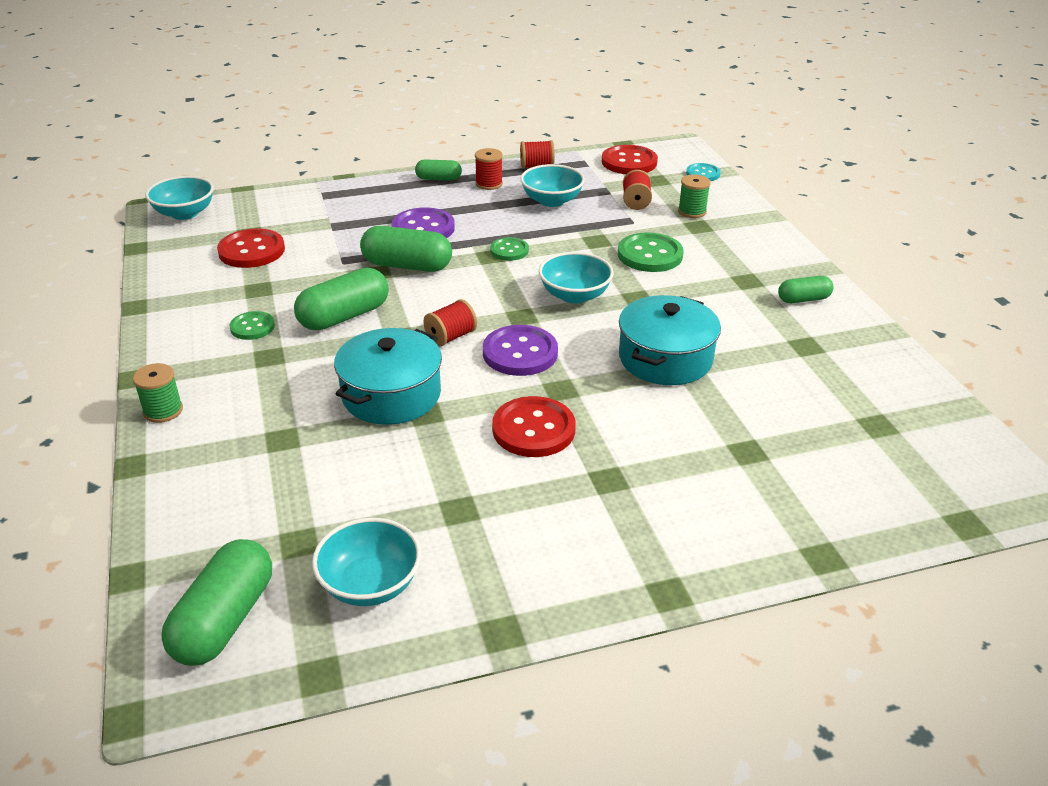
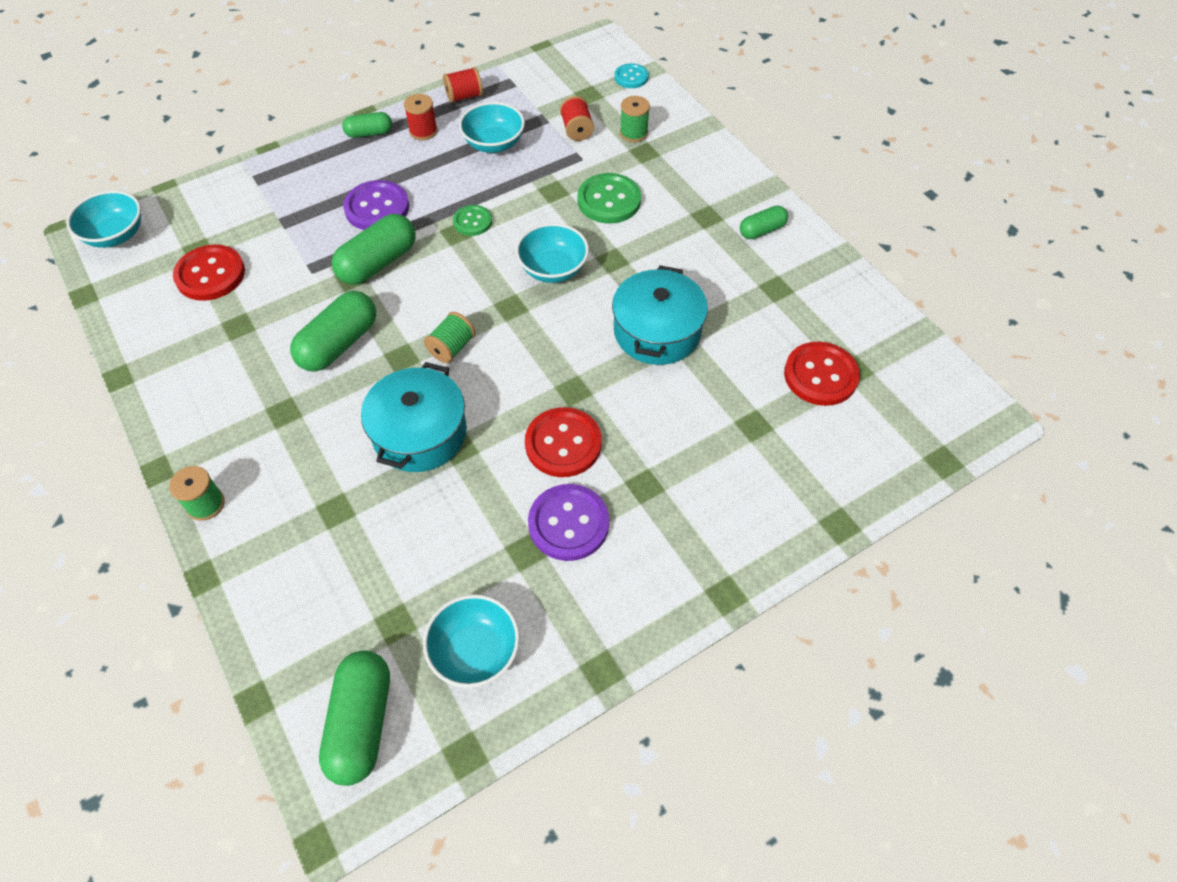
camera: 15 degrees left, 20 degrees up
(252, 327) = (252, 378): green button -> none
(407, 265) = (378, 263): green capsule -> green capsule turned 45 degrees counterclockwise
(451, 337) = (452, 348): red spool -> green spool
(520, 353) = (523, 354): purple button -> purple button (568, 523)
(629, 162) = (555, 73): red button -> red button (820, 375)

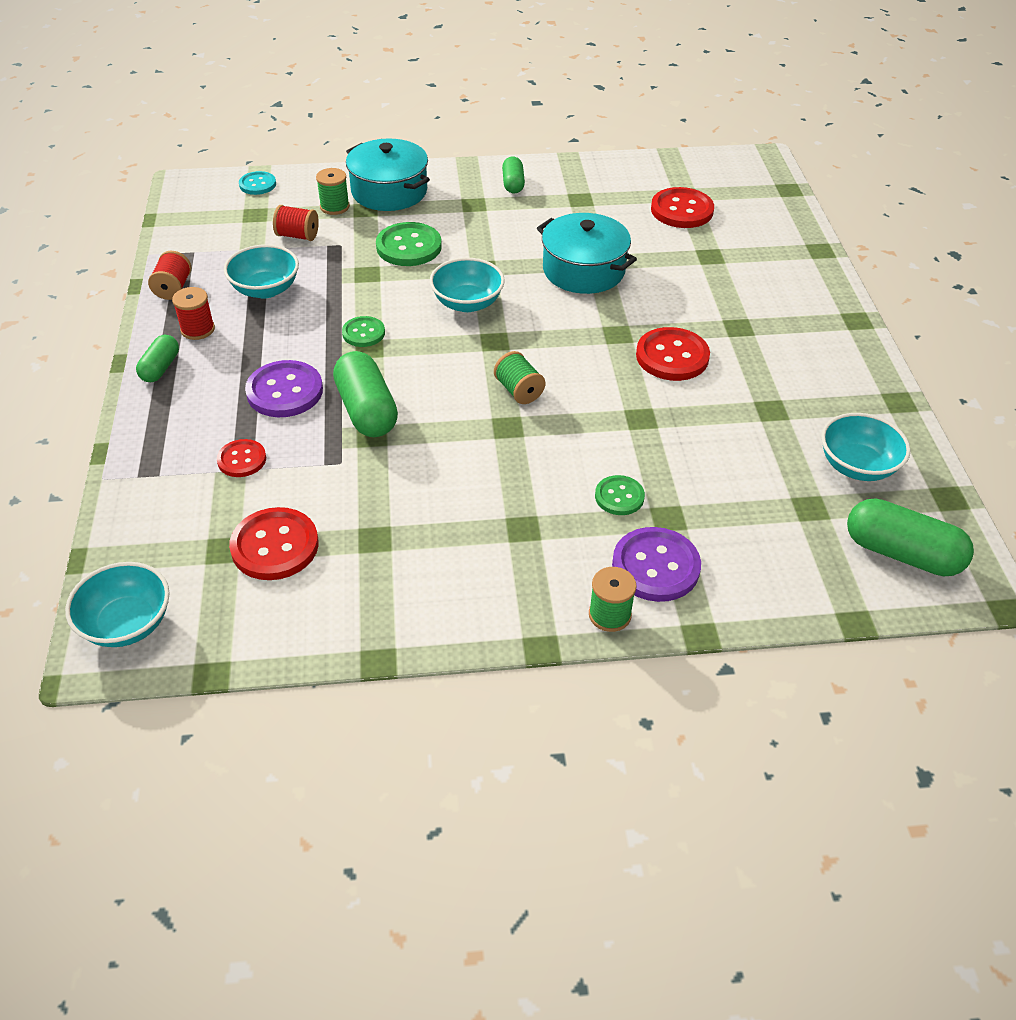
camera: 65 degrees left, 10 degrees down
(291, 219) = (242, 459): none -> red button
(339, 344) = (459, 466): green capsule -> none
(347, 465) = (619, 497): none -> green button
(419, 433) = (609, 438): turquoise pot -> turquoise pot (389, 191)
(568, 523) = (755, 378): purple button -> purple button (655, 566)

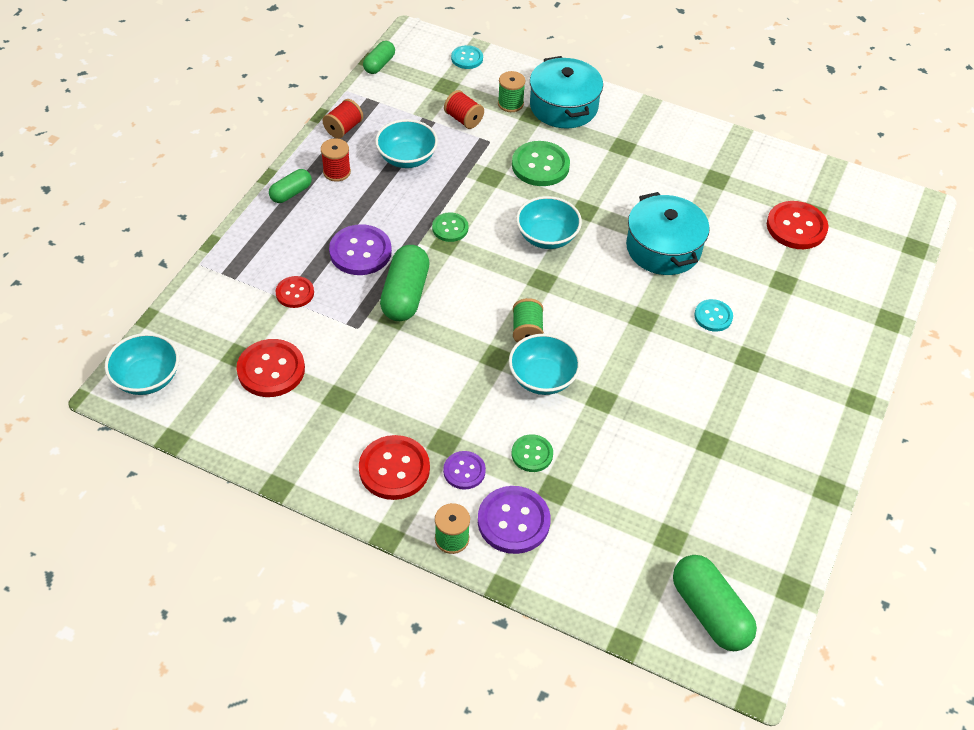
camera: 30 degrees right, 5 degrees up
(513, 184) = (670, 140): green capsule -> green capsule (379, 64)
(567, 544) = (464, 471): none -> purple button
(672, 356) = (671, 359): red button -> red button (394, 469)
(677, 307) = (713, 316): none -> turquoise button
(857, 466) = (740, 525): turquoise bowl -> turquoise bowl (542, 378)

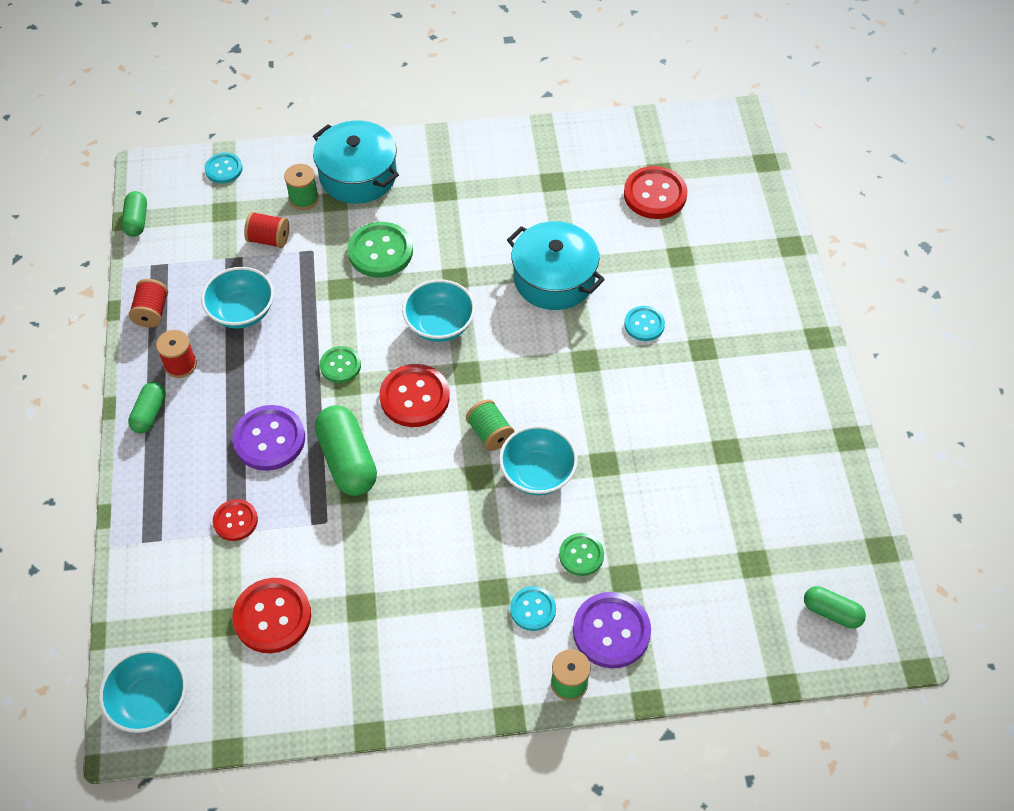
camera: 30 degrees left, 5 degrees up
(394, 469) = (467, 647): red button -> red button (414, 397)
(464, 471) = (533, 609): purple button -> turquoise button
(709, 612) = (831, 612): green capsule -> green capsule, size x0.58

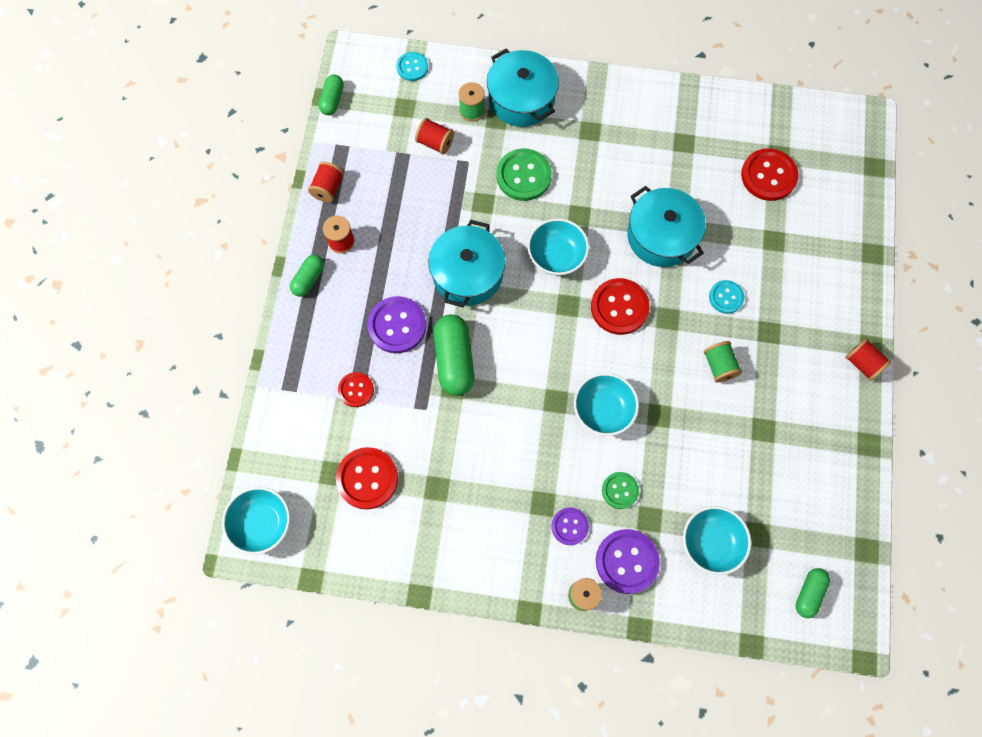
camera: 15 degrees right, 15 degrees up
(242, 311) = (399, 205): turquoise bowl -> turquoise bowl (710, 542)
(340, 365) = (467, 273): green button -> turquoise pot
(414, 397) = (520, 317): red button -> red button (619, 307)
(490, 433) = (573, 365): green spool -> green spool (719, 366)
(533, 609) = (569, 526): turquoise button -> purple button
(814, 357) = (862, 363): none -> red spool
(831, 612) = (808, 593): green capsule -> green capsule turned 75 degrees clockwise

